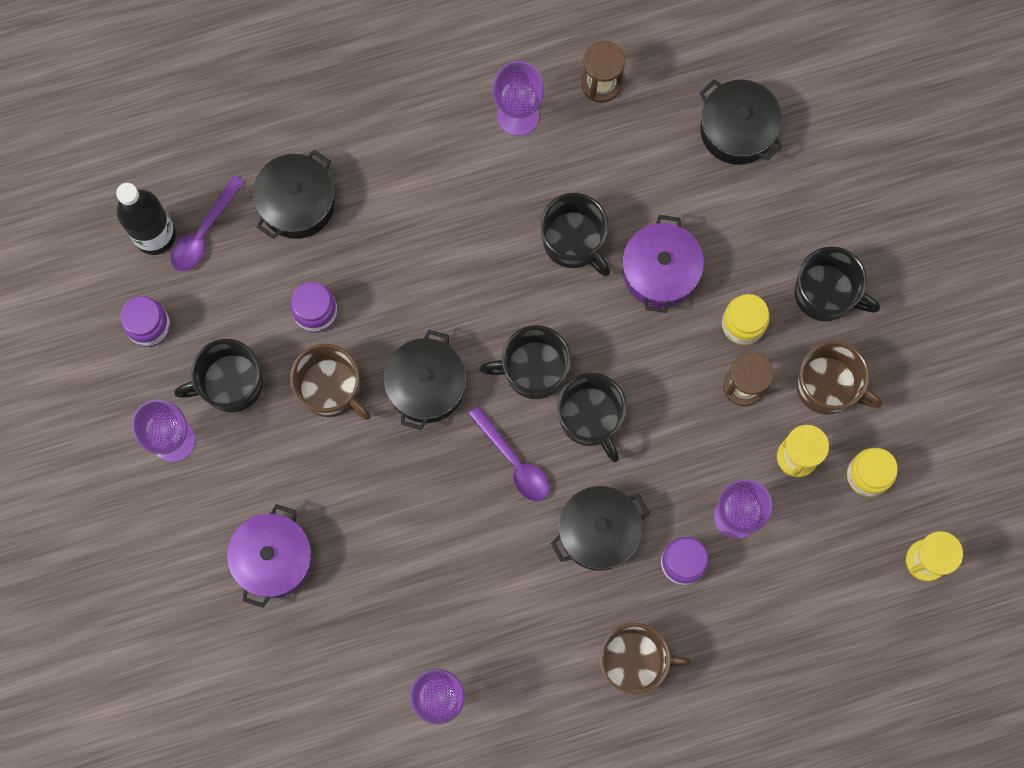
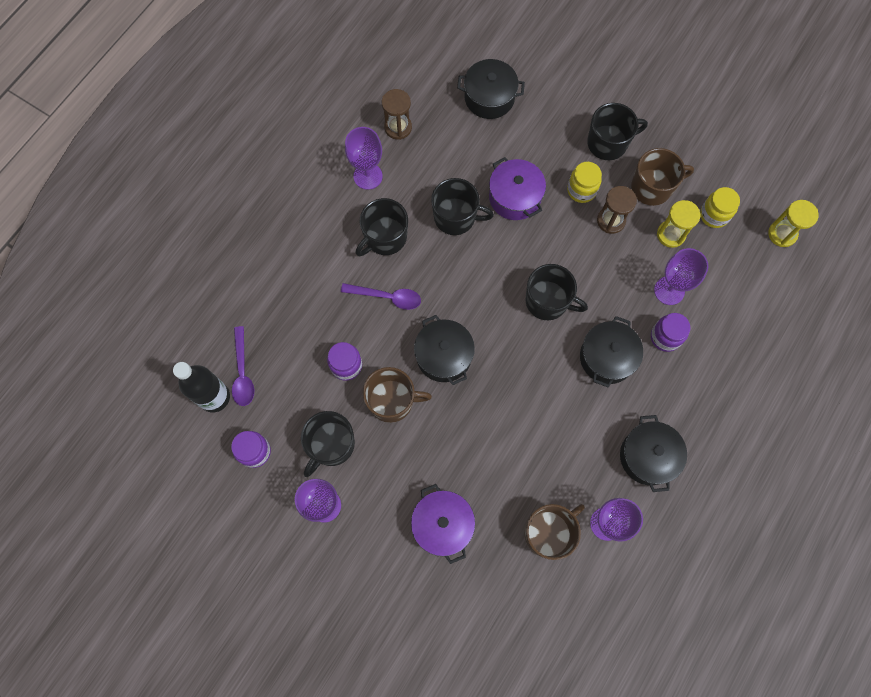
camera: 40 degrees left, 5 degrees down
(297, 203) = (284, 315): black pot -> black pot (648, 456)
(514, 461) = (528, 357): purple spoon -> purple spoon (387, 297)
(533, 370) = (494, 300): black mug -> black mug (385, 238)
(633, 661) = (689, 411): brown mug -> brown mug (548, 533)

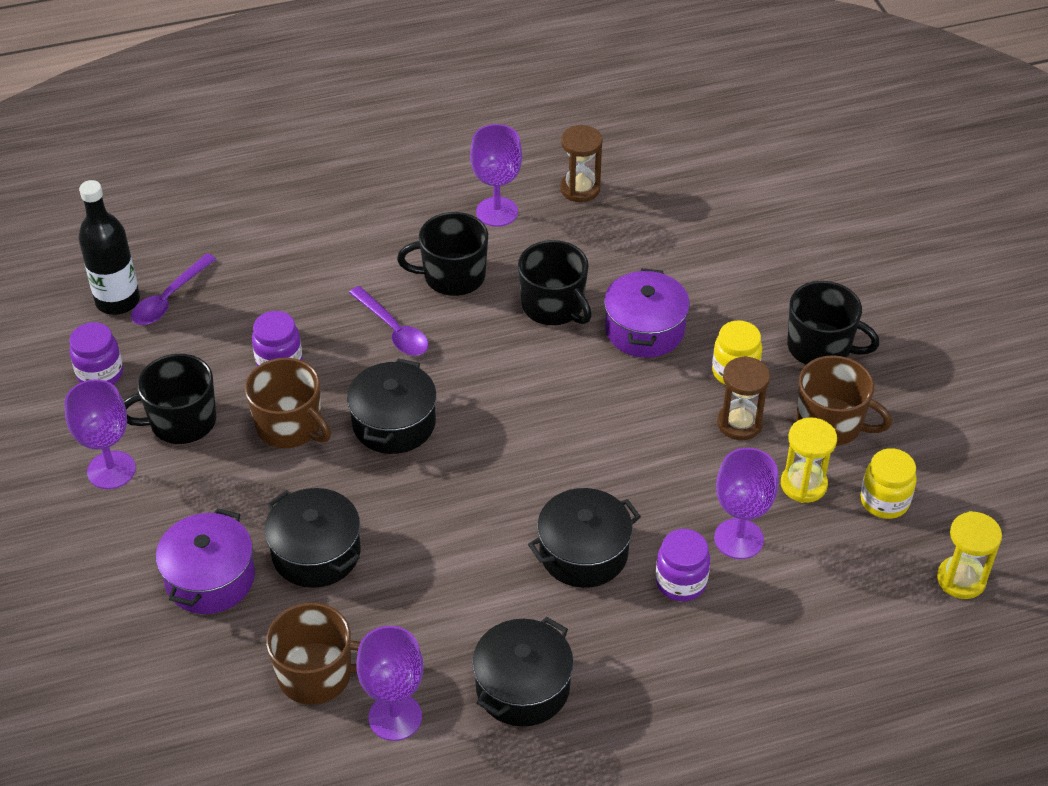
camera: 40 degrees right, 25 degrees down
(489, 98) = (718, 222): black pot -> black pot (316, 553)
(548, 301) = (573, 451): black mug -> none

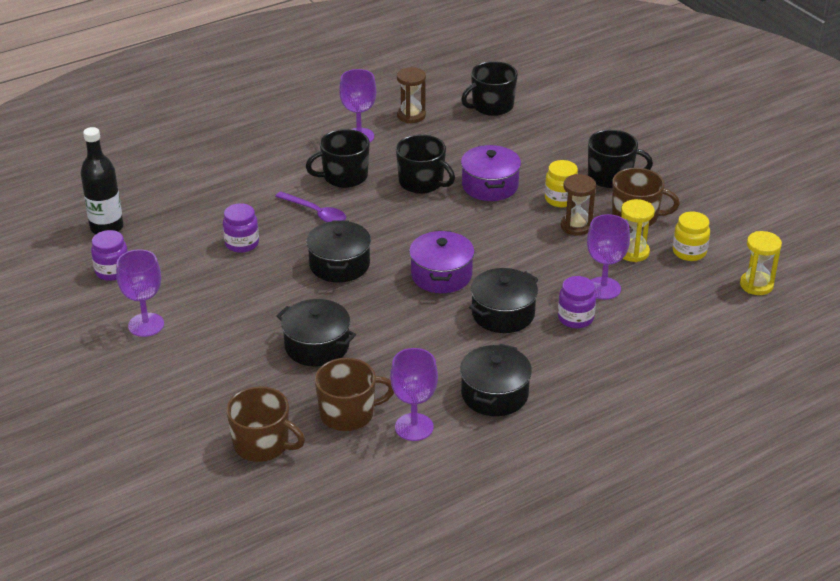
camera: 15 degrees left, 10 degrees down
(169, 299) = (144, 220): purple spoon -> none
(181, 421) = (185, 289): black mug -> black mug (491, 106)
(210, 578) = (247, 373): purple pot -> purple pot (441, 275)
(290, 426) = (266, 278): brown mug -> brown mug (262, 444)

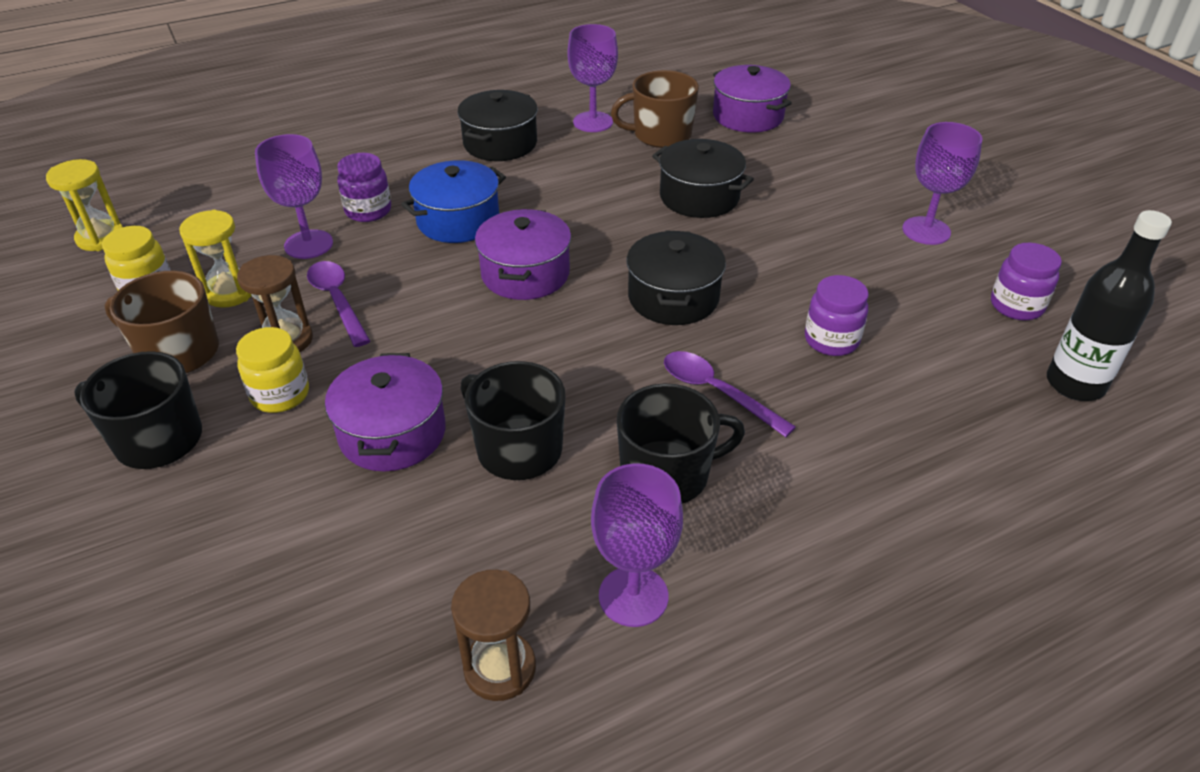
camera: 175 degrees left, 5 degrees up
(262, 444) = (748, 116): brown mug -> purple pot
(491, 106) = (286, 693): black mug -> none
(503, 314) = (458, 220): black pot -> blue pot
(559, 251) = (337, 301): none -> purple spoon

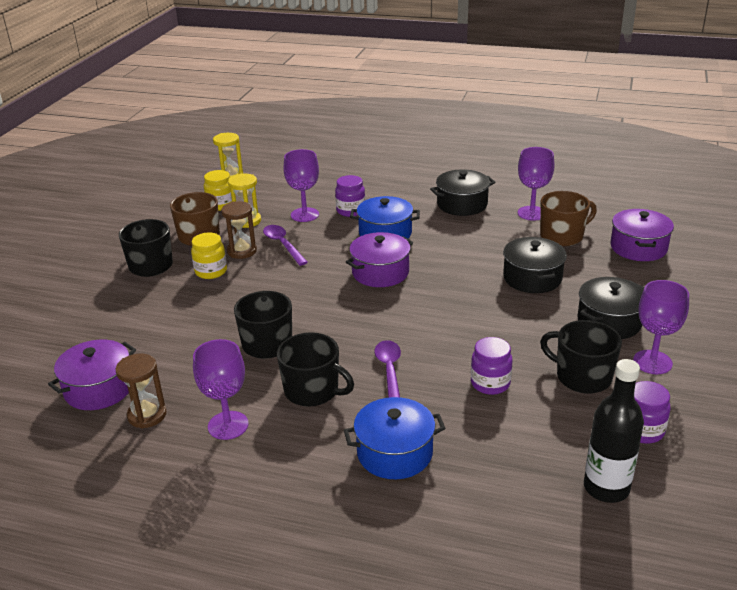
camera: 45 degrees right, 10 degrees down
(337, 301) = (283, 245): purple spoon -> purple spoon turned 45 degrees counterclockwise
(392, 433) = (230, 309): purple pot -> purple pot (99, 389)
(660, 135) = (562, 236): brown mug -> brown mug turned 120 degrees clockwise
(673, 297) = (437, 319): black pot -> black pot (609, 322)
(862, 486) = (394, 453): none -> blue pot
(896, 281) = (582, 377): none -> black mug

